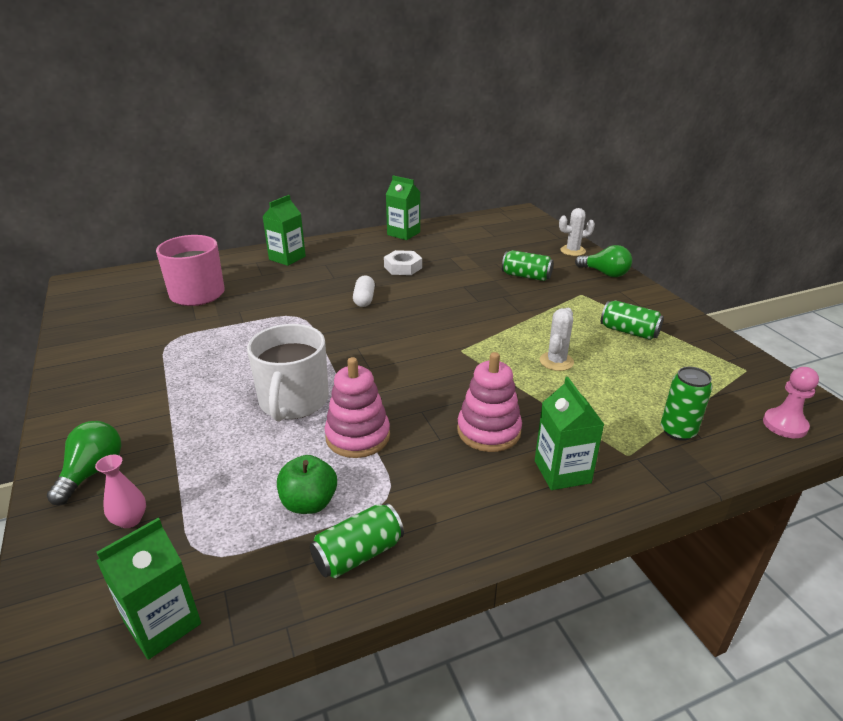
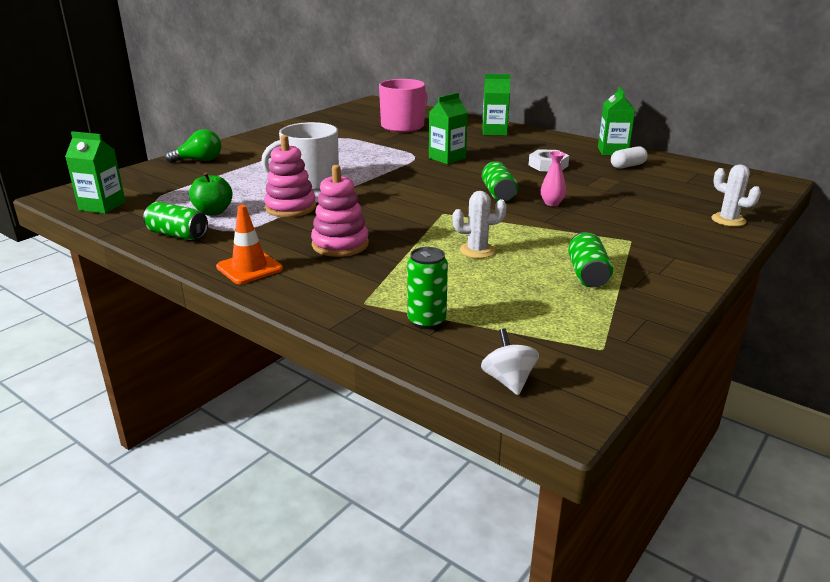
camera: 60 degrees right, 5 degrees down
(130, 520) = (169, 178): pink vase -> pink vase (552, 203)
(364, 299) = (471, 167): white capsule -> white capsule (627, 166)
(505, 512) = (249, 268): none -> orange traffic cone
(526, 276) = (622, 211): green can -> green can (498, 193)
(562, 472) = (314, 279): green carton -> green carton (447, 158)
(605, 273) = (703, 244): green light bulb -> none
(785, 425) = (508, 381): pink pawn -> white spinning top

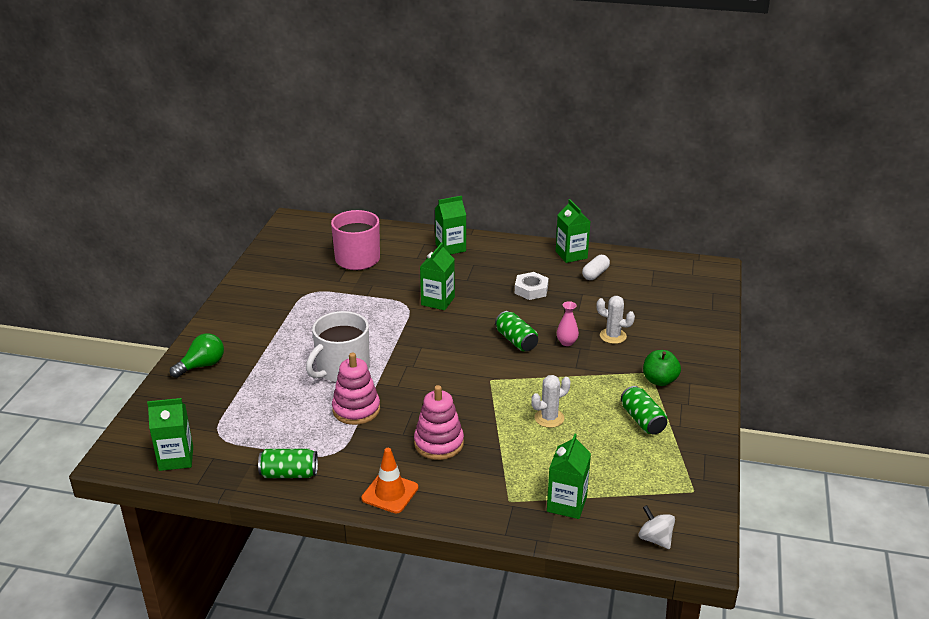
camera: 25 degrees left, 5 degrees up
(213, 212) = (291, 435): green apple -> green apple (659, 380)
(426, 321) = (566, 504): green can -> green carton
(728, 220) = (704, 328): white cactus -> white cactus (613, 336)

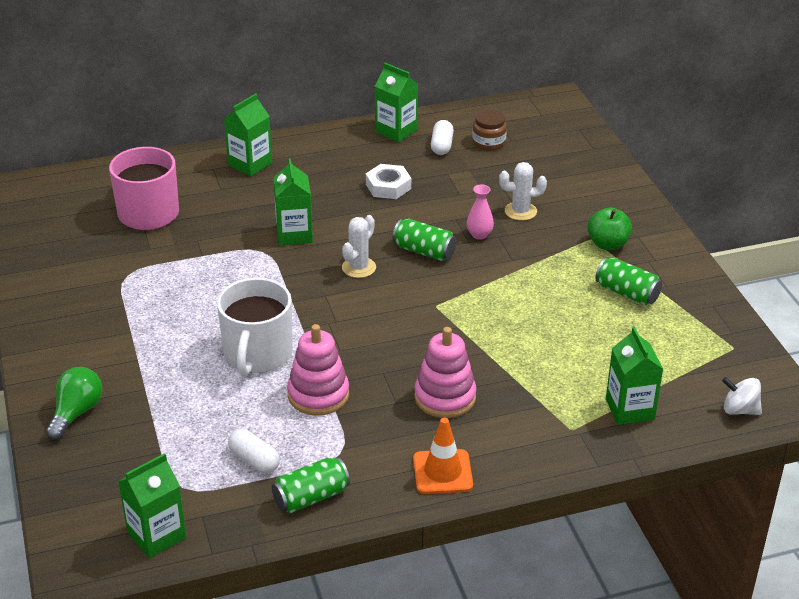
camera: 30 degrees left, 5 degrees up
(277, 436) = (254, 460): none -> white capsule
(549, 418) = (534, 325): white cactus -> white cactus (359, 267)
(633, 281) = (488, 142): none -> brown jar

